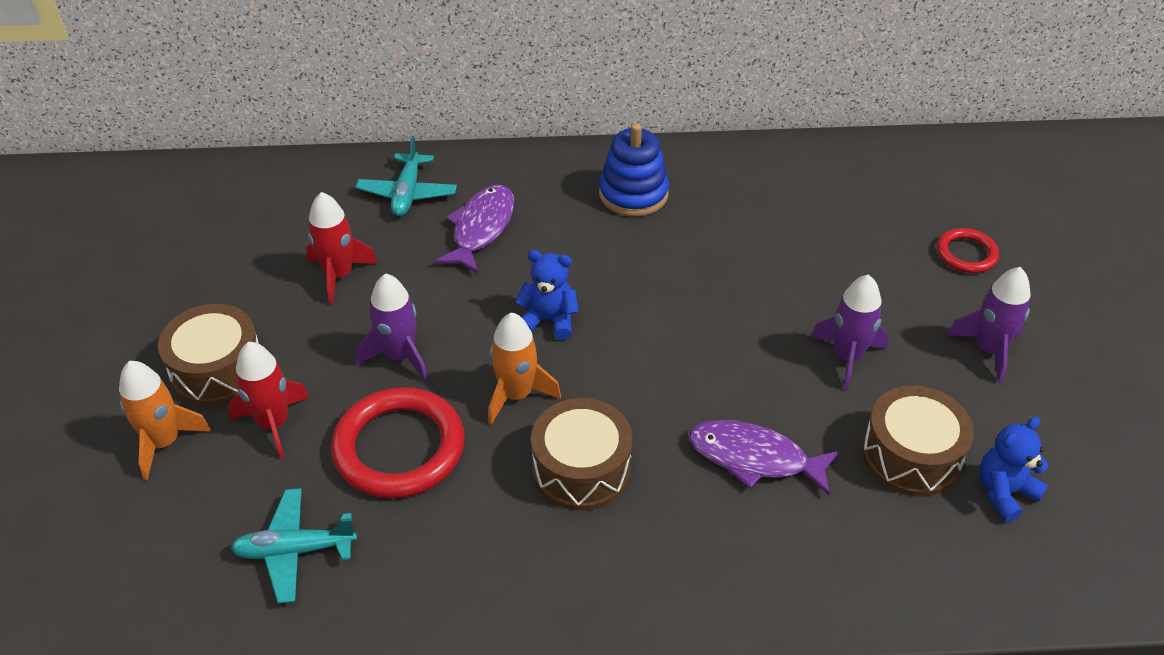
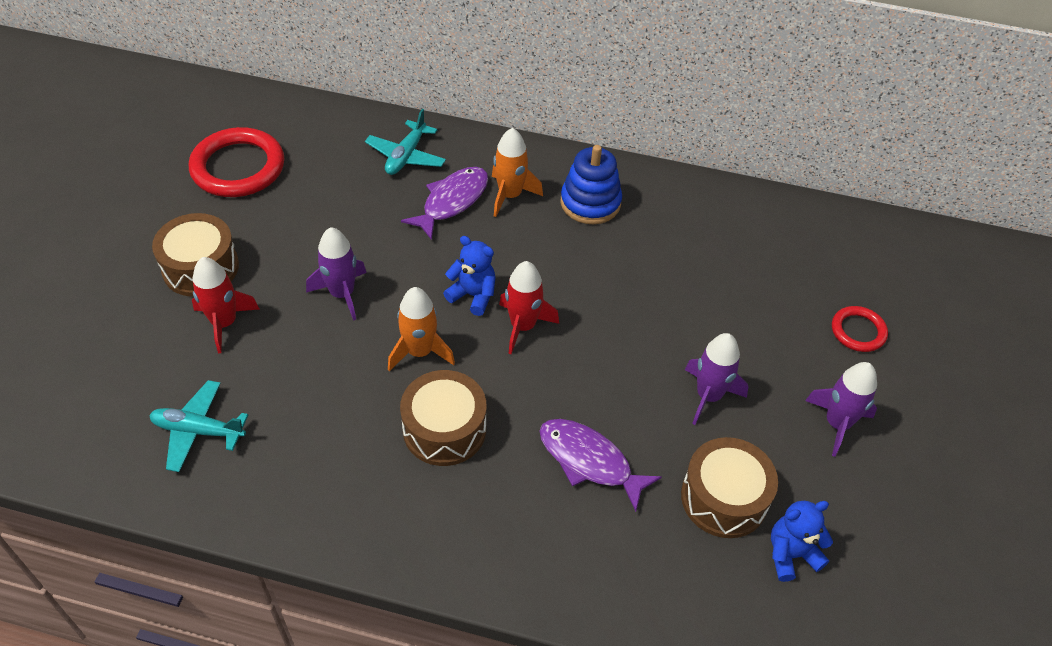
camera: 15 degrees right, 5 degrees up
(164, 442) = (139, 315): orange rocket -> orange rocket (510, 195)
(339, 275) = (323, 213): red rocket -> red rocket (523, 326)
(399, 448) = (310, 370): red ring -> red ring (238, 167)

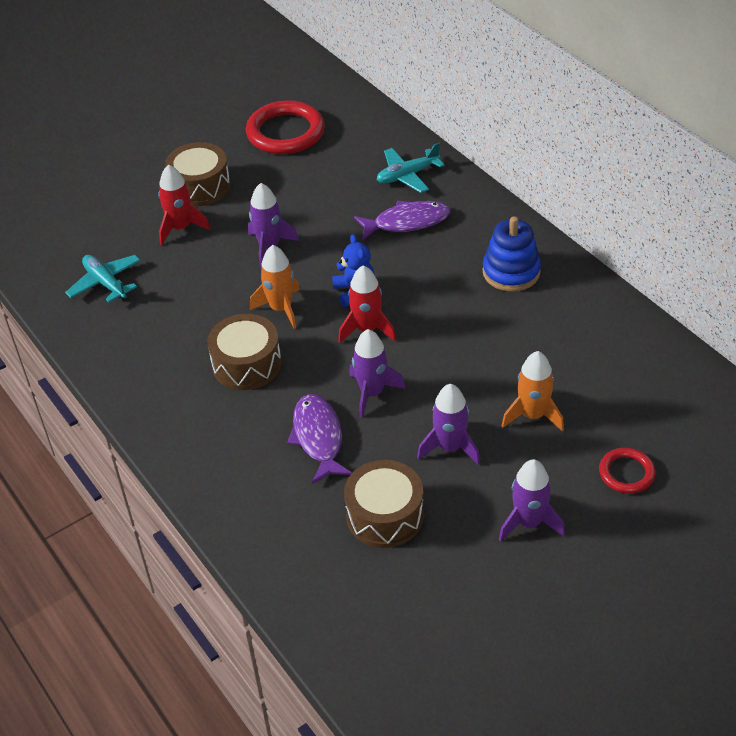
camera: 45 degrees right, 5 degrees down
(510, 195) = (454, 238): orange rocket -> orange rocket (533, 415)
(591, 386) = (372, 393): none -> purple rocket
(791, 554) = (392, 578): blue teddy bear -> none

